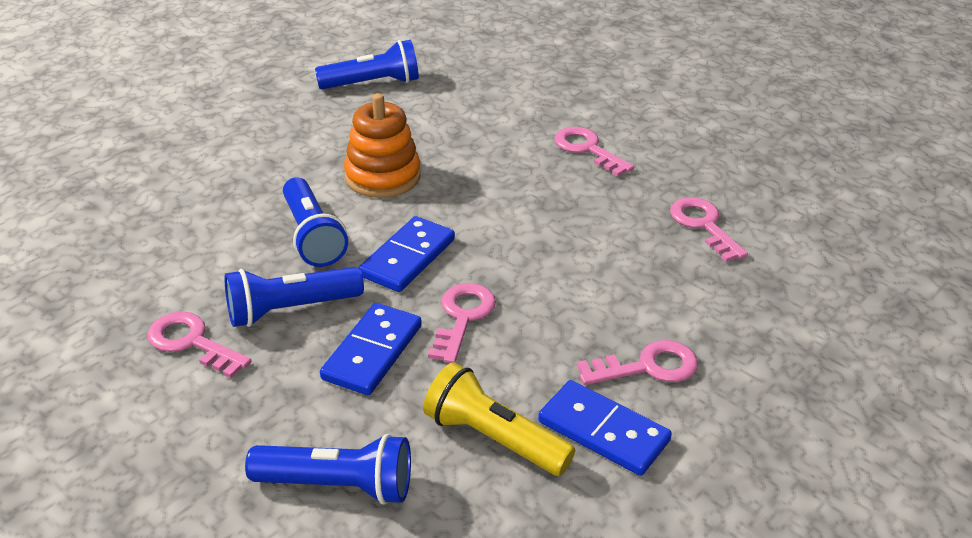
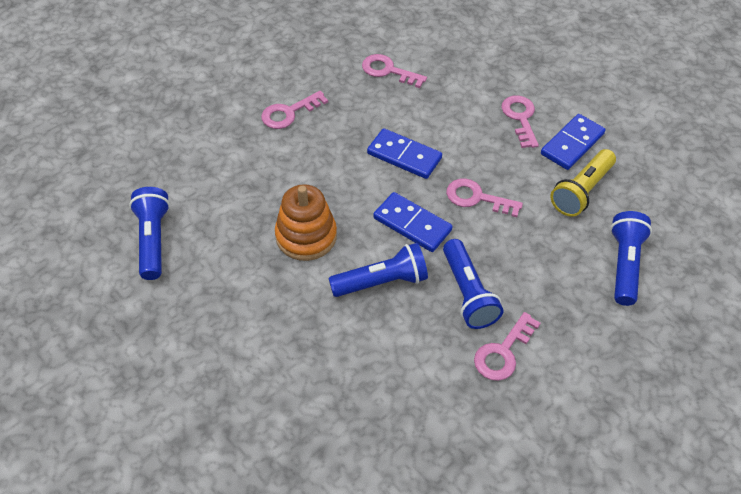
camera: 85 degrees left, 15 degrees up
(372, 352) = (511, 246): blue domino -> blue domino (404, 156)
(703, 225) = (388, 71): pink key -> pink key turned 45 degrees clockwise

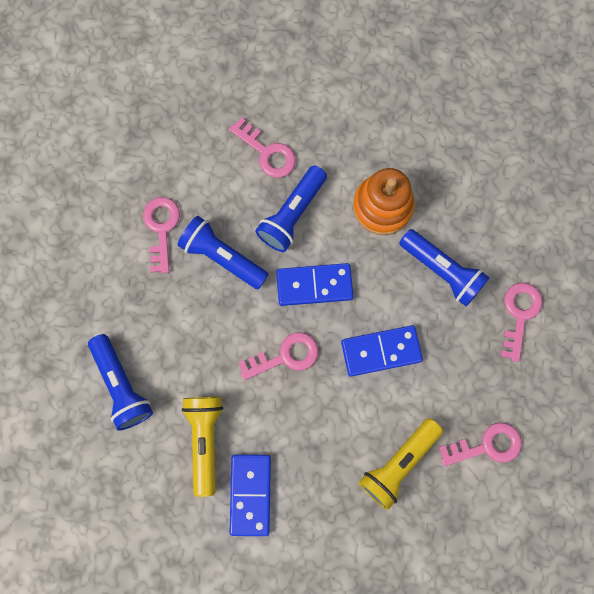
camera: 140 degrees right, 25 degrees up
(153, 240) = (486, 111): blue flashlight -> blue flashlight (442, 271)
(454, 97) = (398, 463): none -> yellow flashlight
(520, 118) = (319, 488): pink key -> pink key (267, 152)

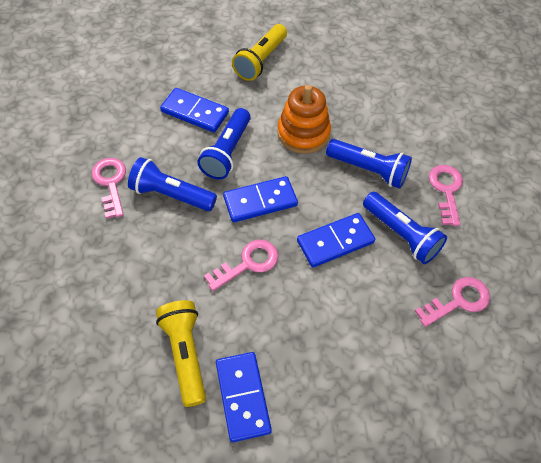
camera: 15 degrees left, 20 degrees down
(122, 385) = (91, 321): blue flashlight -> blue flashlight (401, 234)
(267, 152) = (194, 112): pink key -> blue domino
(398, 463) = (381, 335): yellow flashlight -> yellow flashlight (261, 61)

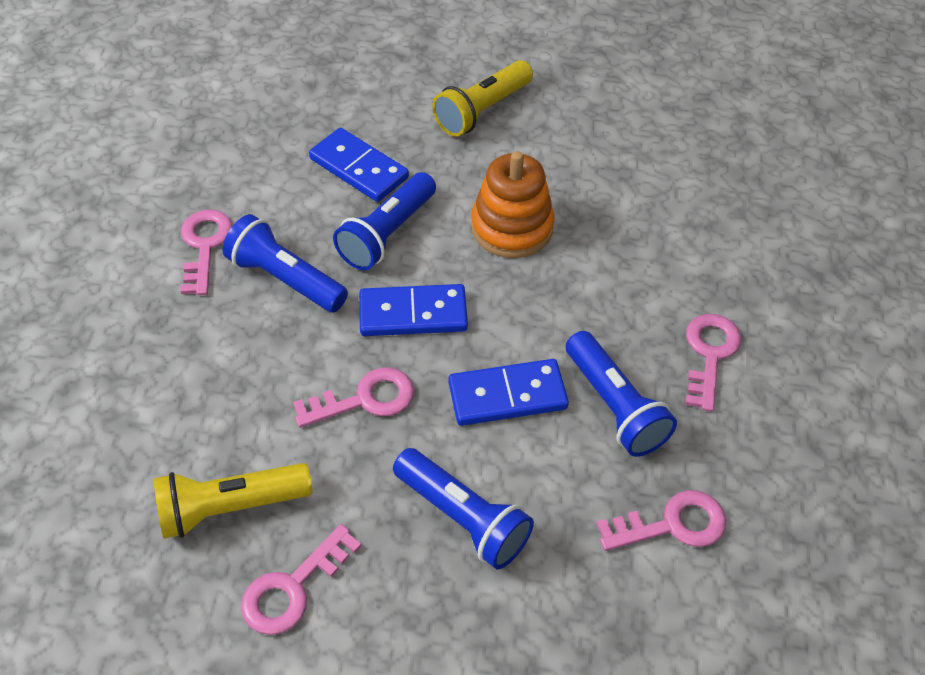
camera: 15 degrees right, 5 degrees down
(185, 354) = (230, 507): yellow flashlight -> yellow flashlight turned 105 degrees counterclockwise
(242, 397) = (293, 588): blue domino -> pink key
(369, 170) = (595, 300): blue flashlight -> blue flashlight (463, 518)

